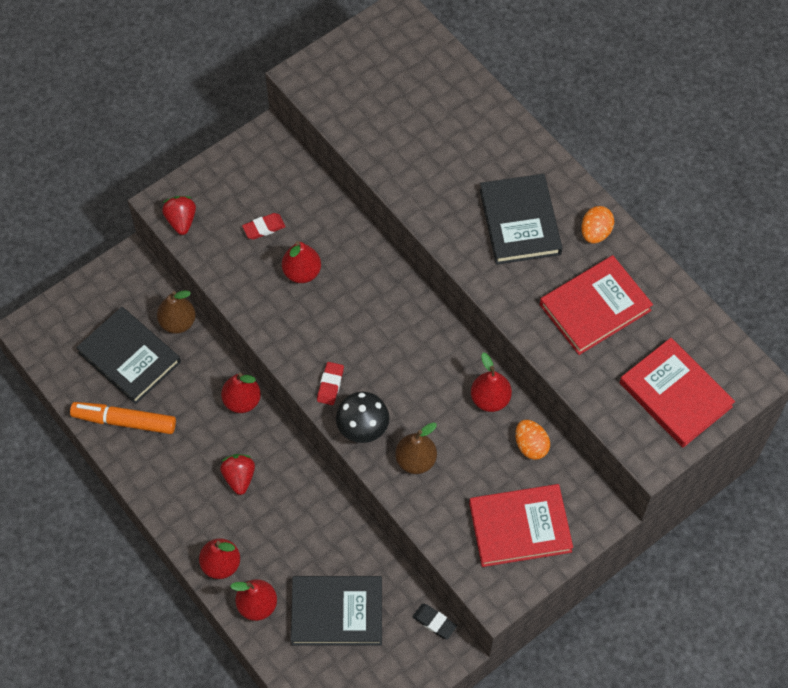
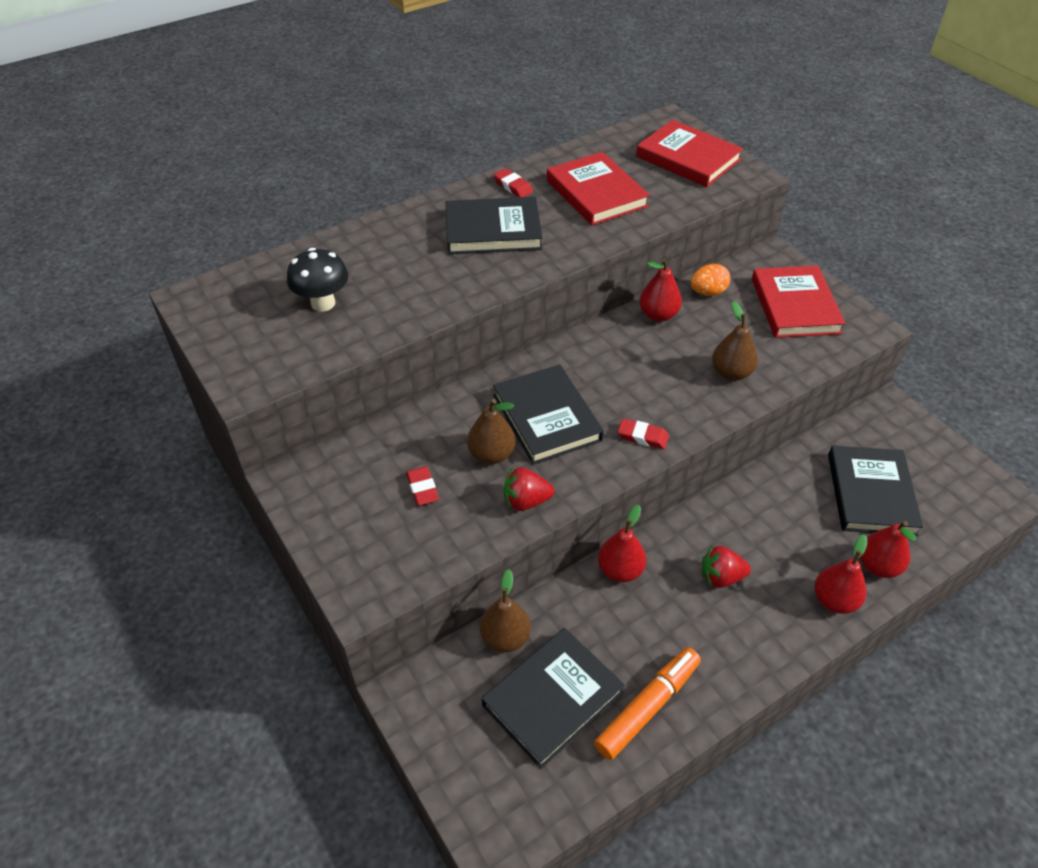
camera: 85 degrees left, 15 degrees down
(124, 421) = (648, 707): orange marker -> orange marker turned 150 degrees counterclockwise
(181, 221) = (393, 578): red strawberry -> red strawberry (526, 501)
(302, 272) = (491, 454): red pear -> brown pear
(346, 310) = (546, 418): none -> black book
(363, 429) = (697, 412): black mushroom -> black mushroom (323, 303)
(434, 622) = (865, 417): black eraser -> none
(595, 232) = (513, 186): orange egg -> red eraser
(675, 395) = (688, 158): red book -> red book turned 75 degrees clockwise

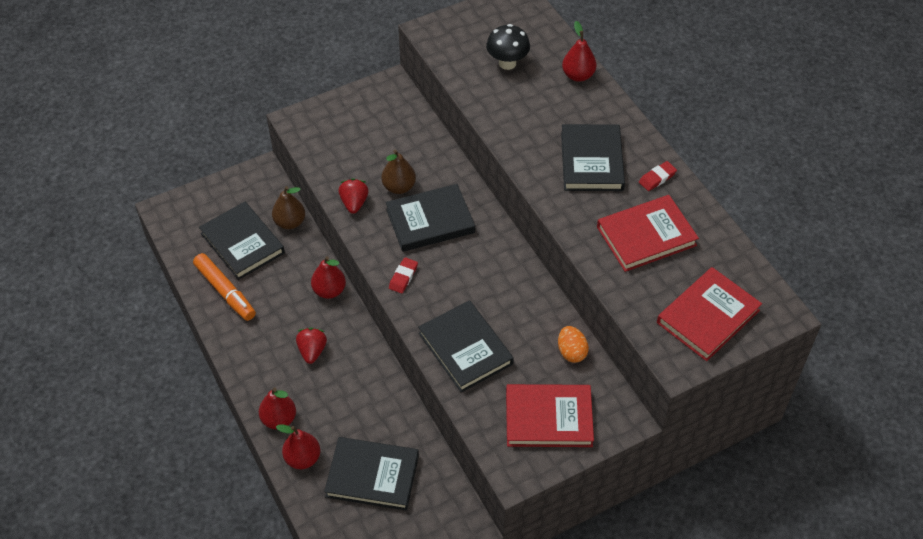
camera: 95 degrees right, 5 degrees up
(422, 488) = (374, 149): red eraser -> none
(658, 315) = (542, 309): red pear -> red pear (578, 75)
(731, 373) = (465, 349): brown pear -> black book

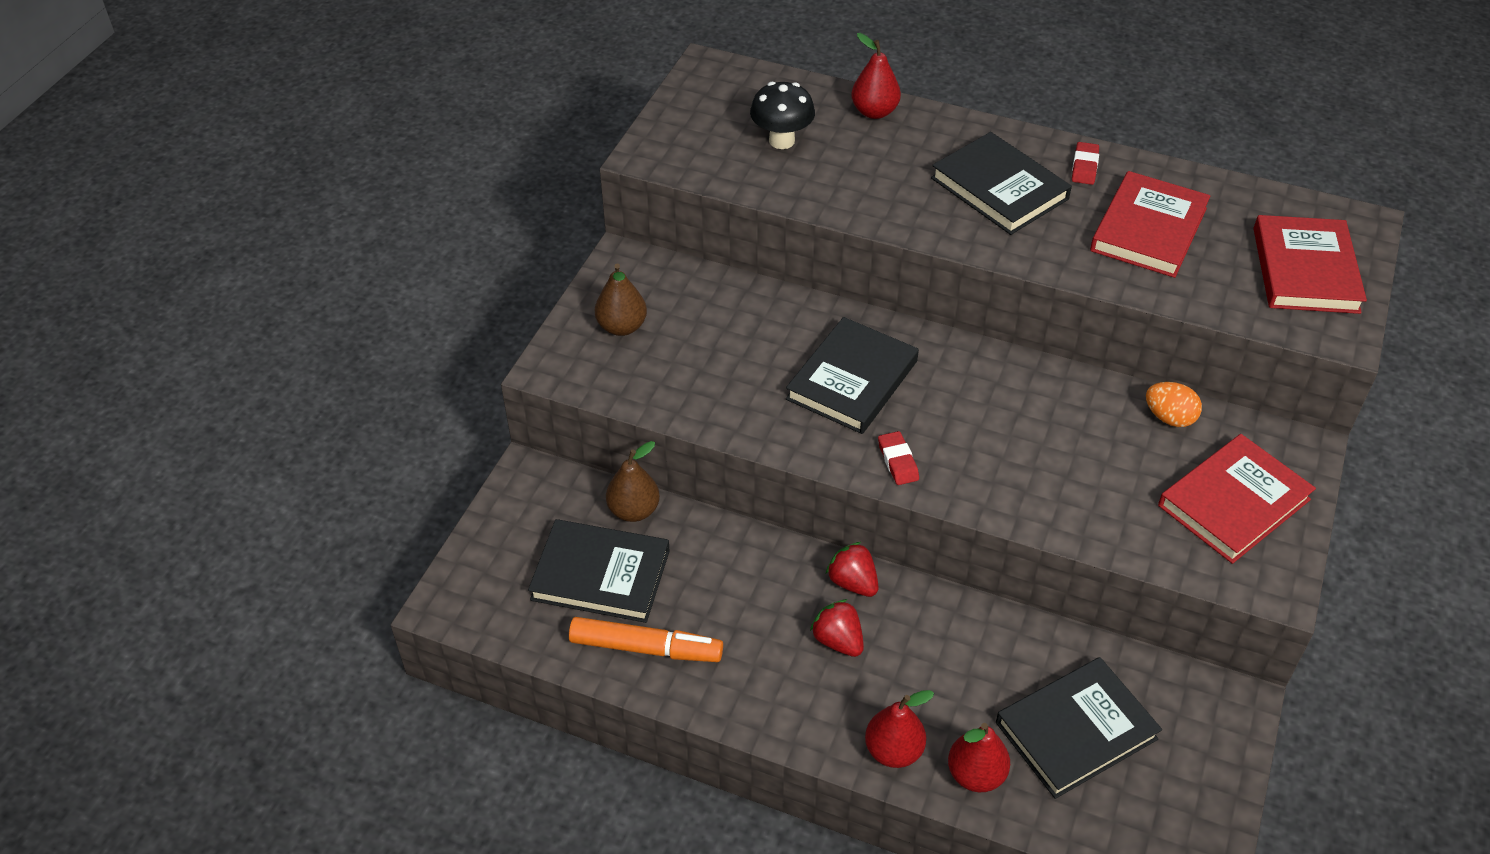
camera: 40 degrees left, 5 degrees down
(329, 290) = (776, 556): red pear -> none
(354, 203) = (739, 417): red strawberry -> red strawberry (853, 582)
(399, 187) = (770, 366): brown pear -> brown pear (622, 327)
(465, 349) = (1061, 491): black book -> none

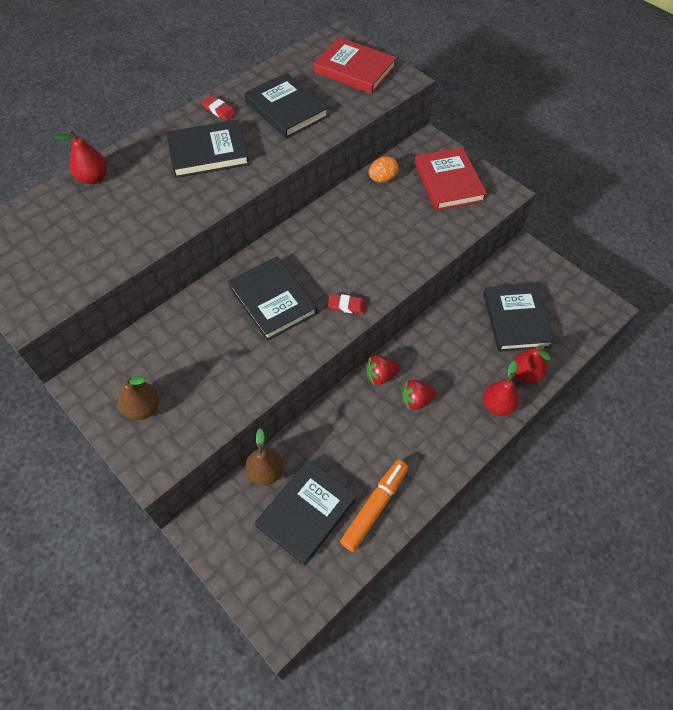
camera: 65 degrees left, 10 degrees up
(781, 141) = (79, 235): black mushroom -> none
(1148, 229) = (286, 109): red book -> black book

